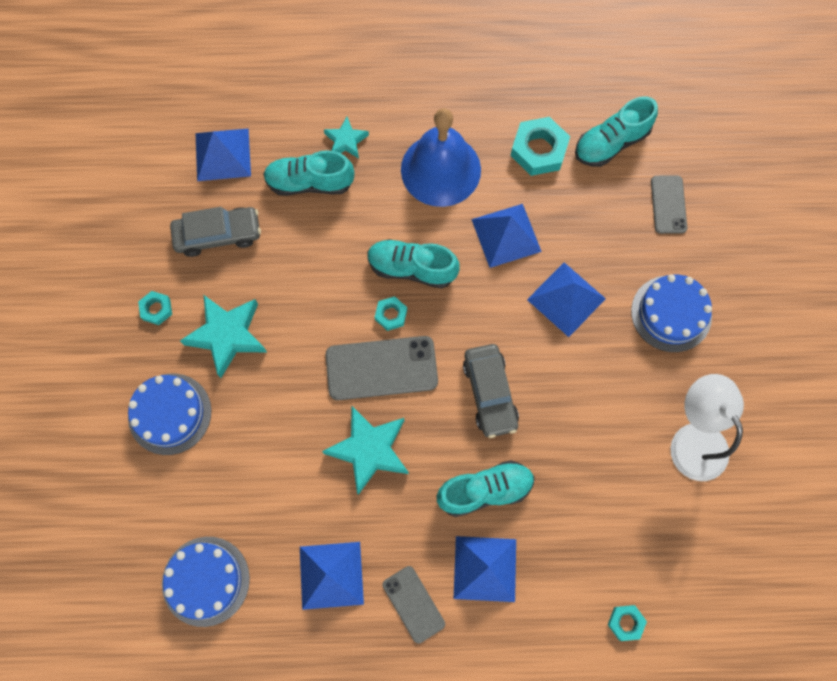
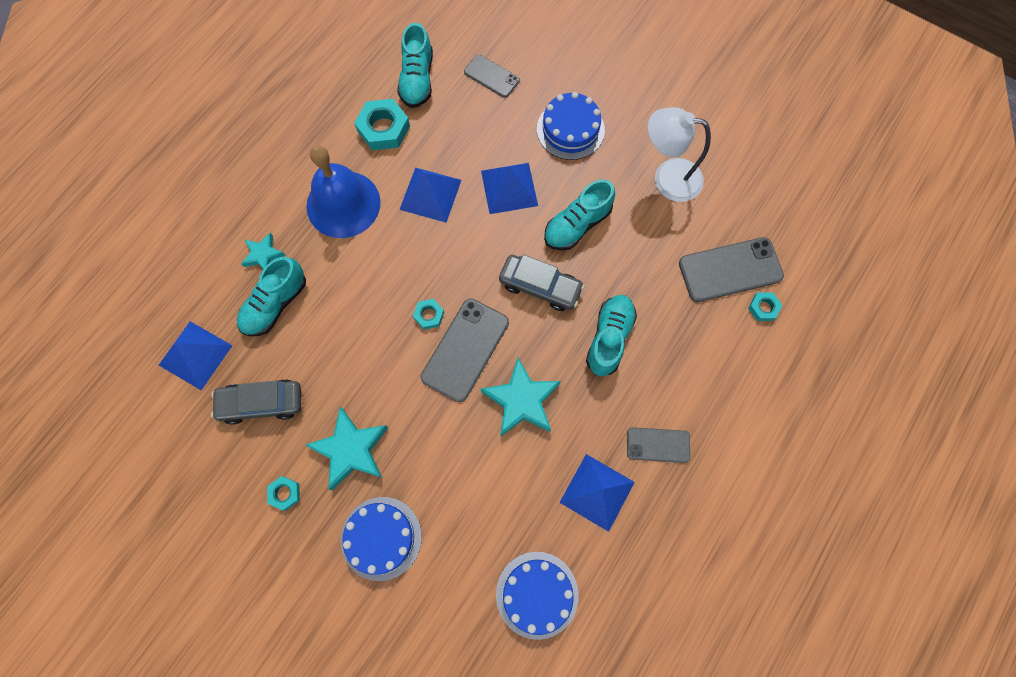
camera: 55 degrees left, 0 degrees up
(218, 235) = (261, 403): grey car -> grey car turned 120 degrees counterclockwise
(412, 268) = (404, 276): turquoise shoe -> turquoise shoe (577, 225)
(485, 568) = (665, 376): blue pyramid -> none
(642, 563) = (730, 269): none -> grey phone

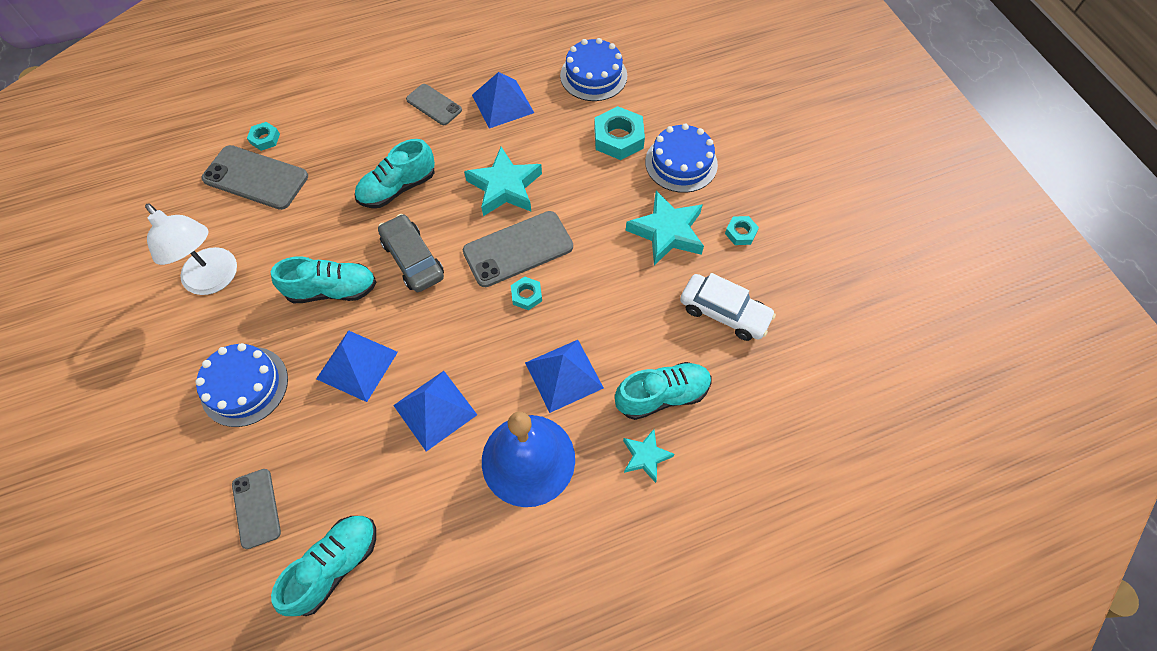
camera: 145 degrees left, 10 degrees down
(195, 355) = (767, 394): blue pyramid -> blue pyramid (564, 375)
(261, 403) = (724, 313): grey car -> white car
(383, 128) = (422, 524): turquoise nut -> turquoise nut (618, 138)

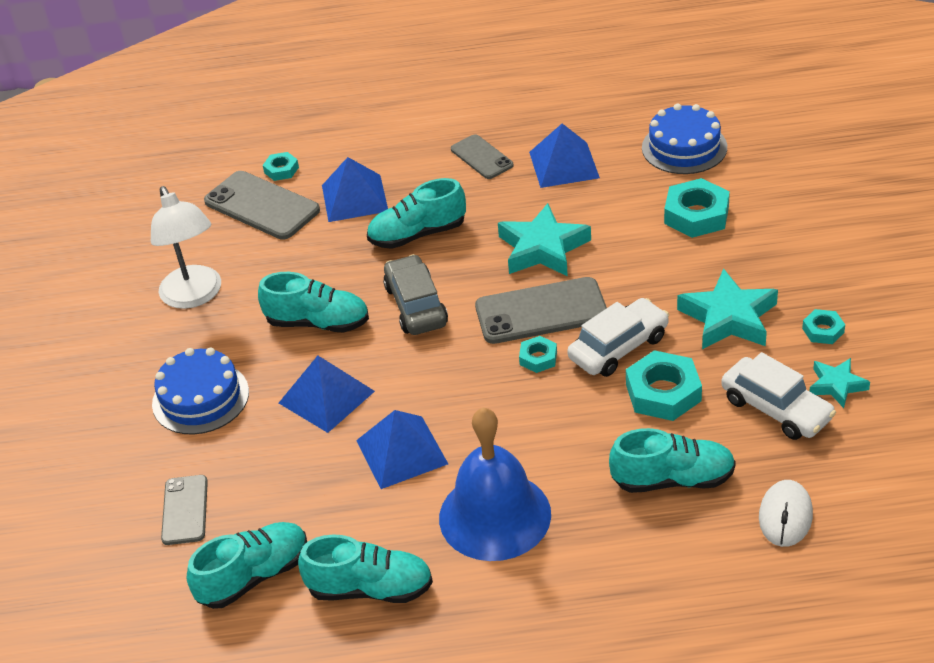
camera: 20 degrees right, 20 degrees down
(440, 557) = (370, 589): none -> turquoise shoe
(564, 375) = (560, 441): blue pyramid -> blue pyramid (354, 198)
(588, 274) = (618, 347): none -> white car
(634, 312) = (663, 392): none -> turquoise nut
(645, 456) = (635, 535): turquoise star -> turquoise star (836, 385)
(681, 163) = (768, 249): blue cake -> none
(756, 414) = (785, 516): none -> white mouse

